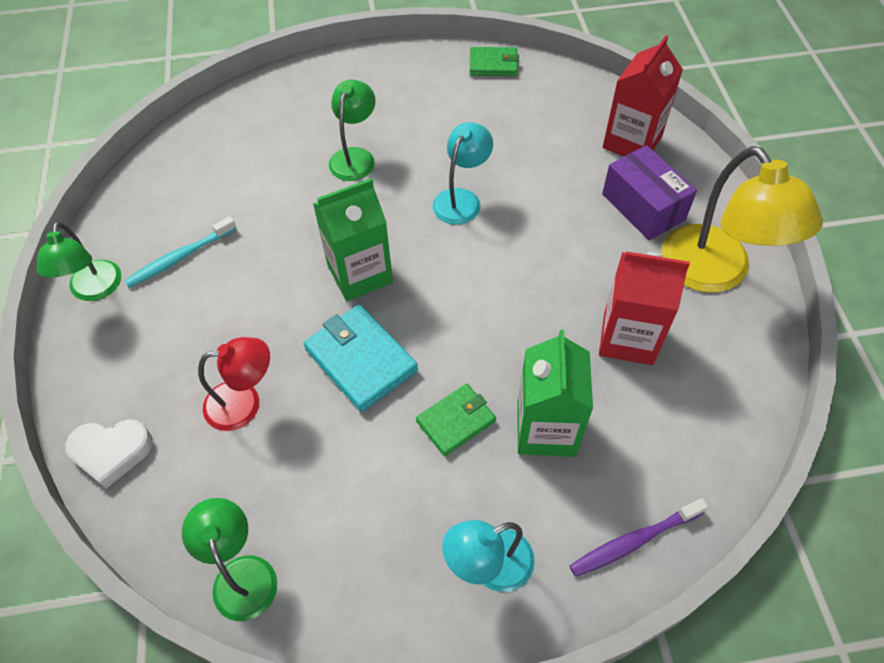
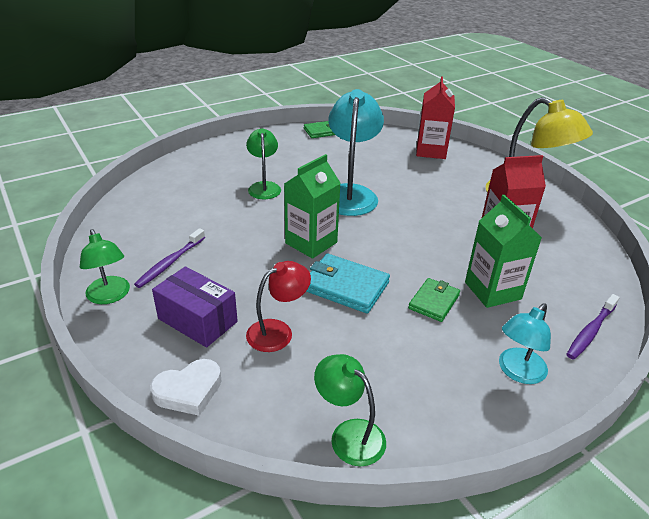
camera: 25 degrees left, 20 degrees down
(180, 258) = (170, 263): turquoise toothbrush -> purple toothbrush
(461, 199) = (350, 193): turquoise lamp -> turquoise lamp, size x1.70
(643, 207) = (460, 177): purple box -> purple box (197, 320)

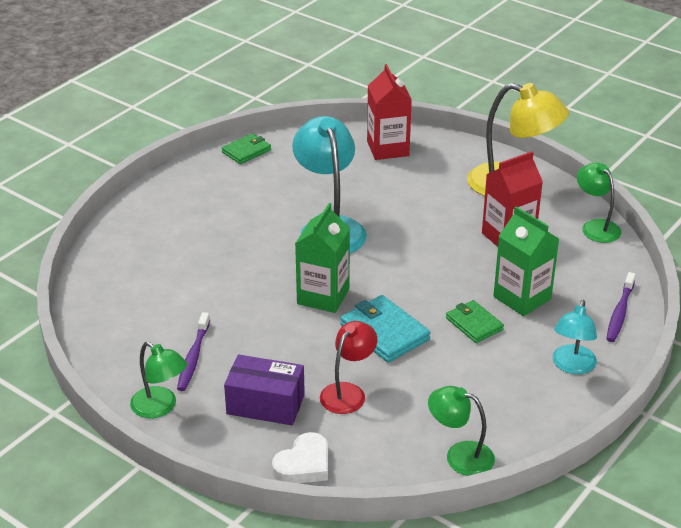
camera: 20 degrees left, 0 degrees up
(264, 187) = (229, 244): green lamp -> green lamp (596, 226)
(345, 286) = (384, 332): turquoise wallet -> turquoise wallet turned 45 degrees clockwise
(434, 302) = (474, 324): green wallet -> green wallet turned 45 degrees counterclockwise

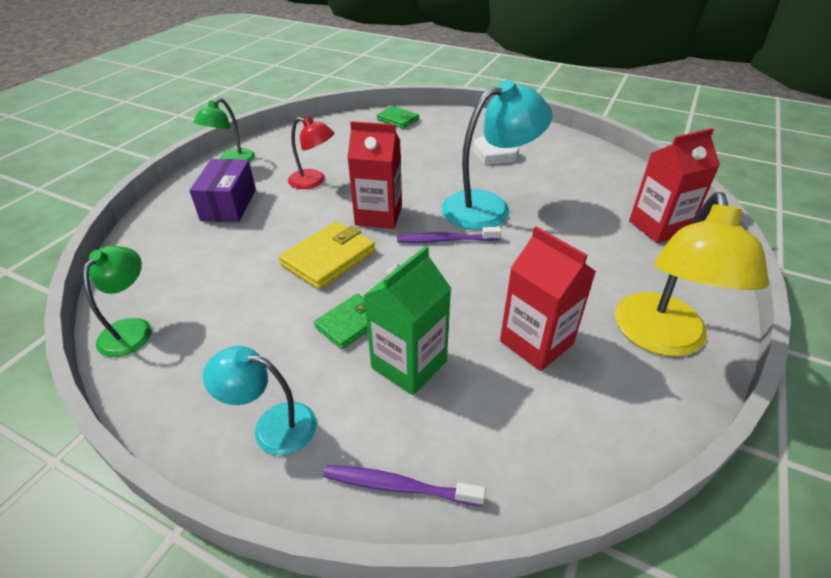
camera: 80 degrees right, 5 degrees up
(193, 357) = (289, 166): purple toothbrush -> purple toothbrush (445, 240)
(246, 151) = (585, 149): green wallet -> green wallet (398, 119)
(304, 464) = (150, 232): white heart -> white heart (494, 155)
(323, 296) = (378, 215): green carton -> red carton
(348, 392) = (239, 245): red lamp -> red lamp (313, 181)
(384, 332) = (329, 258): turquoise wallet -> yellow wallet
(596, 226) = (614, 446): green lamp -> none

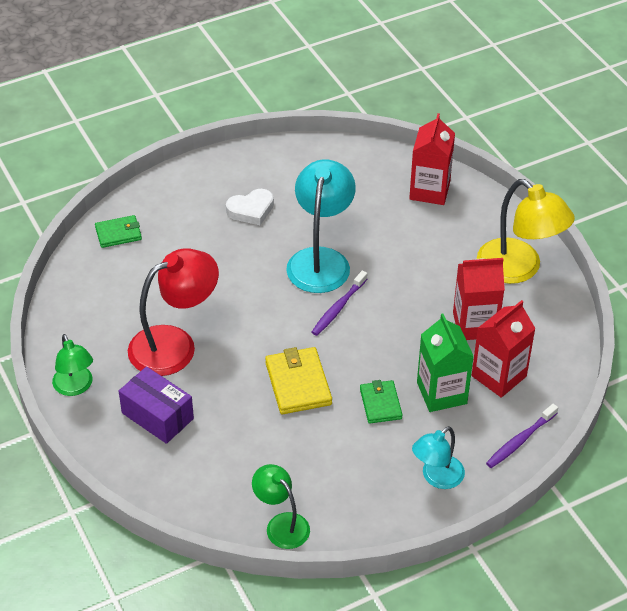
camera: 55 degrees left, 5 degrees up
(313, 181) = (175, 345): red lamp -> red lamp, size x1.70
(378, 215) = (270, 329): red carton -> red carton (499, 376)

